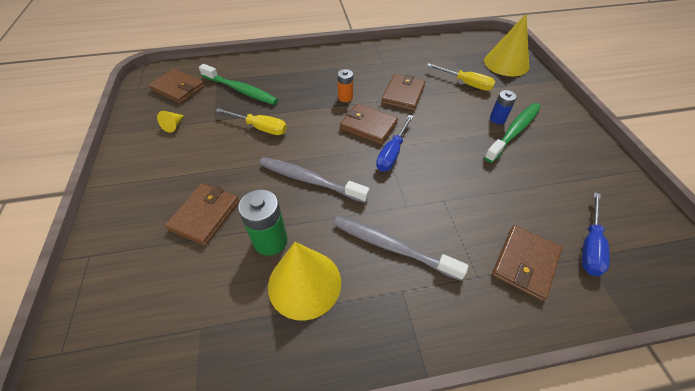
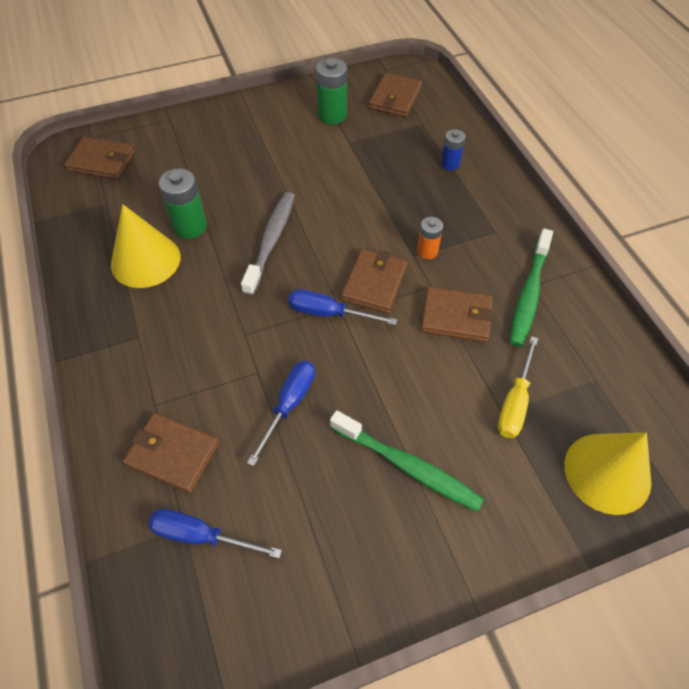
camera: 80 degrees right, 5 degrees up
(174, 126) = (332, 115): yellow cone -> green battery
(205, 215) = (215, 174): brown wallet -> brown wallet (102, 161)
(240, 90) = (409, 148): green toothbrush -> green toothbrush (529, 293)
(260, 128) = (345, 182): yellow screwdriver -> none
(392, 247) = (188, 325): grey toothbrush -> none
(473, 184) = (289, 405): none -> blue screwdriver
(497, 119) = (432, 444): blue battery -> blue battery (450, 164)

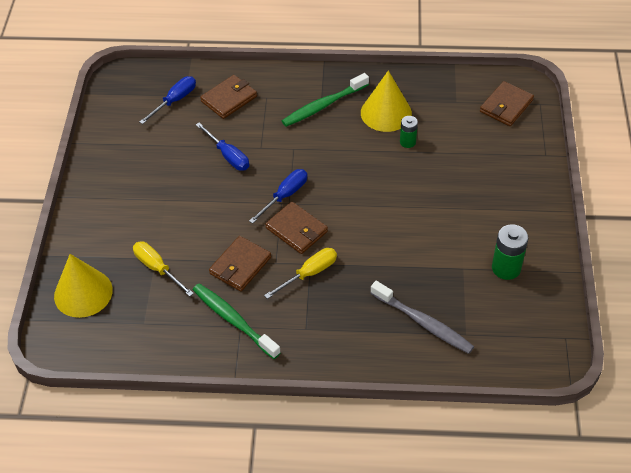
camera: 115 degrees right, 5 degrees down
(190, 226) = (407, 142): green battery -> green battery, size x0.62
(271, 242) = (369, 183): grey toothbrush -> grey toothbrush (423, 322)
(395, 98) = (513, 327): brown wallet -> none
(407, 466) = (154, 197): green toothbrush -> green toothbrush (324, 105)
(427, 251) = (309, 273): orange battery -> yellow screwdriver
(450, 164) = (399, 332): blue battery -> none

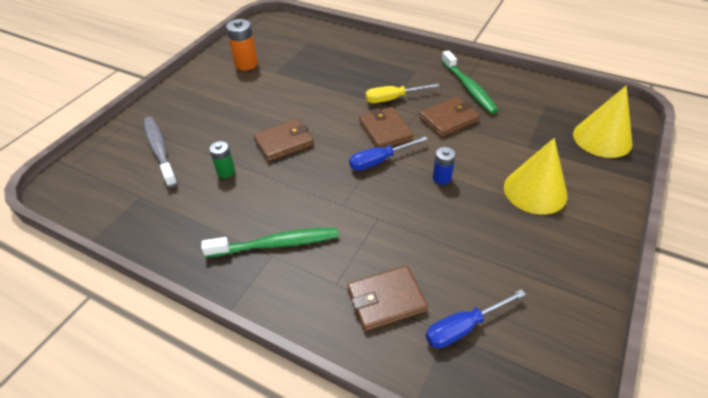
camera: 155 degrees left, 5 degrees down
(157, 268) = (526, 137): yellow screwdriver -> none
(224, 197) = (441, 178): none -> blue battery
(228, 156) = (419, 221): blue screwdriver -> none
(386, 113) = (218, 209): yellow cone -> yellow cone (535, 191)
(423, 322) = (330, 53): grey toothbrush -> grey toothbrush (160, 151)
(506, 106) = (100, 174): brown wallet -> brown wallet (284, 142)
(506, 268) = (246, 64): green battery -> orange battery

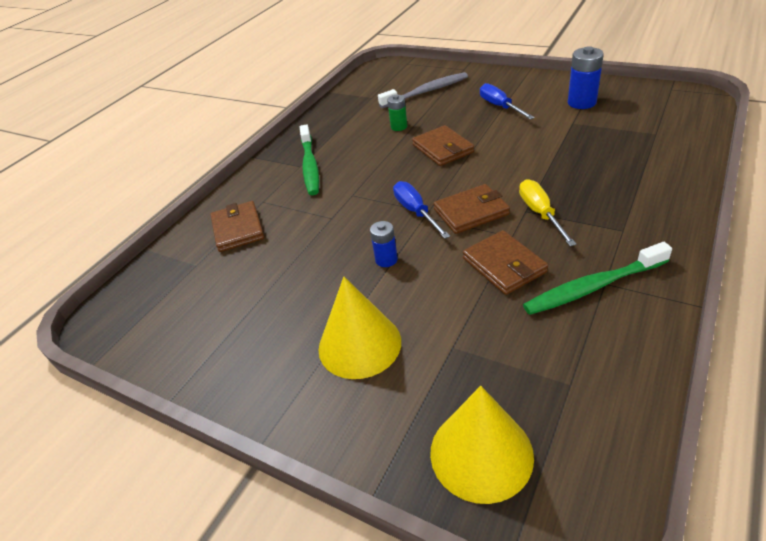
camera: 95 degrees right, 5 degrees down
(246, 64) = (581, 103): orange battery -> blue battery
(463, 327) = (196, 275): blue screwdriver -> blue screwdriver (500, 107)

